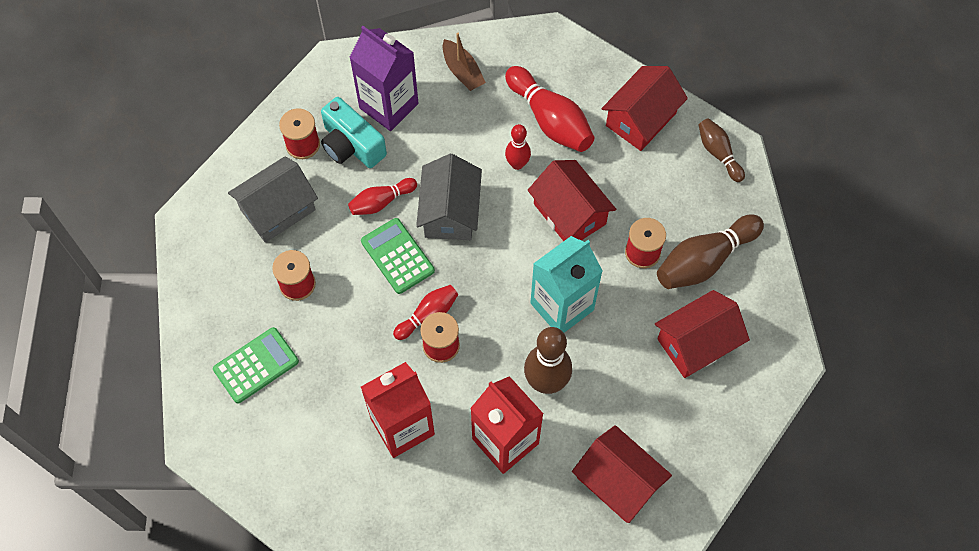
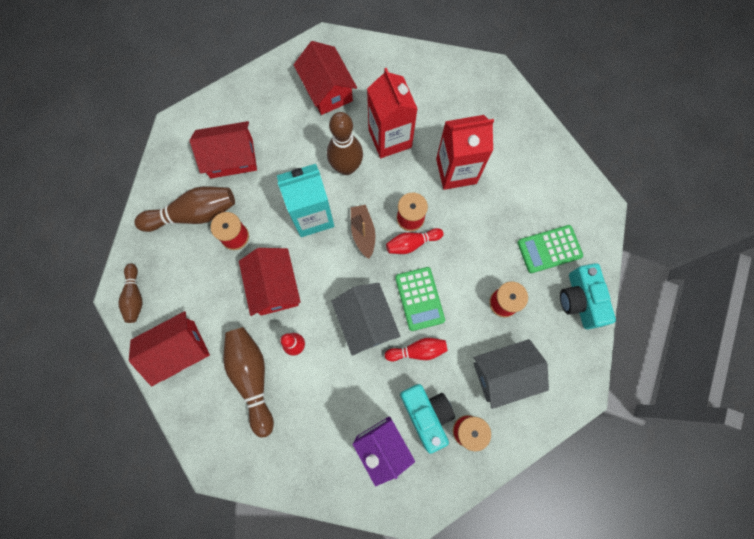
camera: 160 degrees left, 10 degrees up
(206, 317) = (580, 300): none -> turquoise camera
(450, 212) = (366, 322): grey house -> grey house turned 45 degrees counterclockwise
(462, 71) = (306, 456): brown boat -> brown boat (363, 233)
(550, 120) = (252, 377): red bowling pin -> brown bowling pin

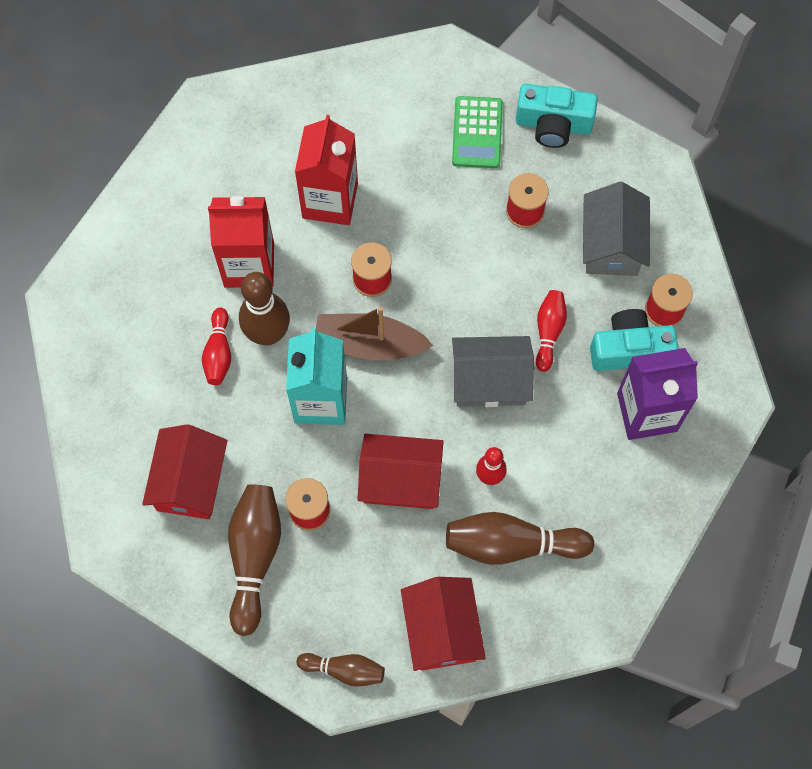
camera: 70 degrees left, 5 degrees down
(327, 90) = (140, 320): red house -> none
(363, 233) = (369, 344): brown boat -> brown boat, size x1.51
(412, 243) = (407, 289): red bowling pin -> red bowling pin (219, 353)
(419, 299) = (483, 306): green calculator -> none

